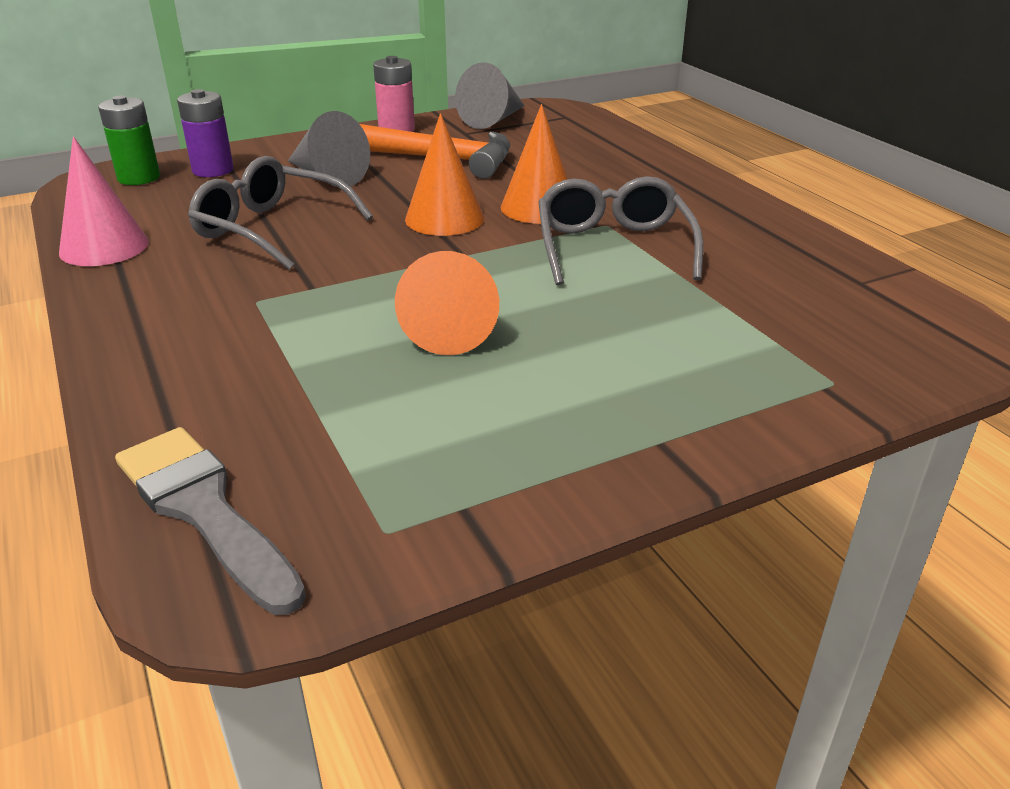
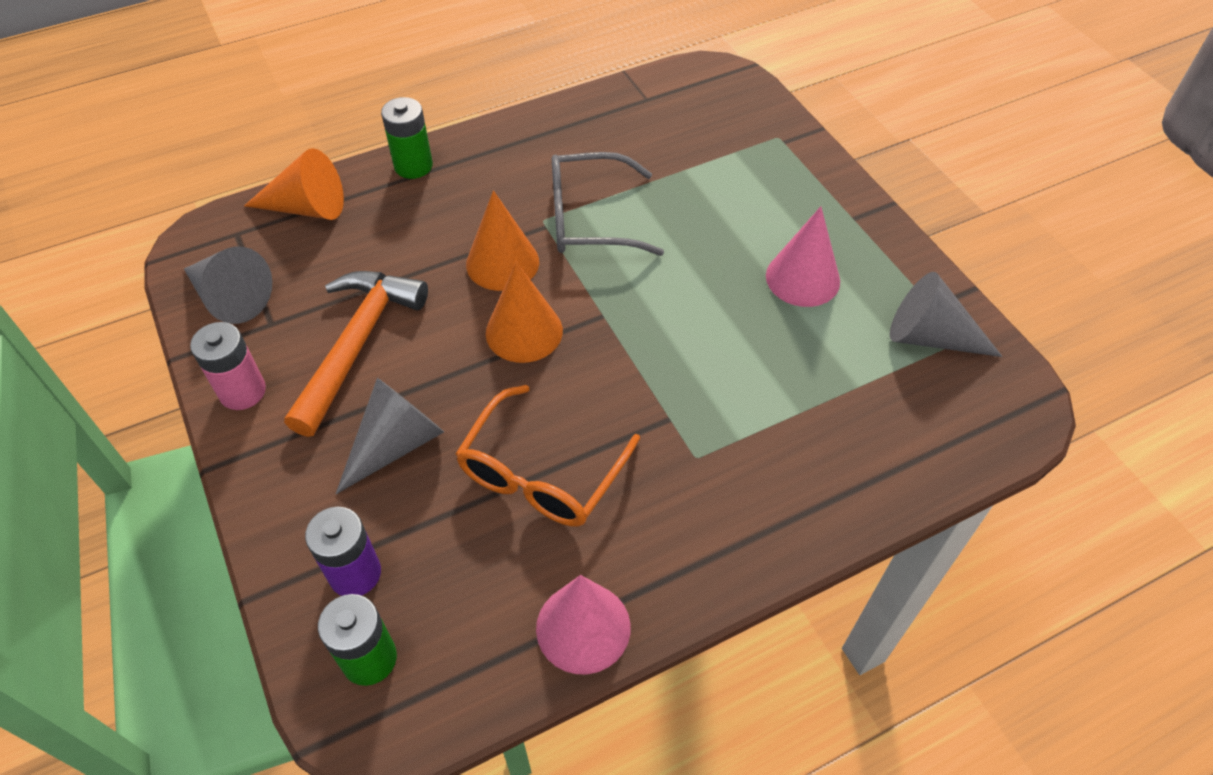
camera: 90 degrees left, 20 degrees up
(204, 510) = (968, 430): grey brush -> none
(271, 229) = (541, 474): grey glasses -> orange glasses
(396, 494) = (929, 337): none -> grey cone
(451, 328) = (732, 318): orange cone -> orange cone (307, 208)
(522, 384) = (802, 278): none -> pink cone
(671, 167) = (413, 166): none -> green battery

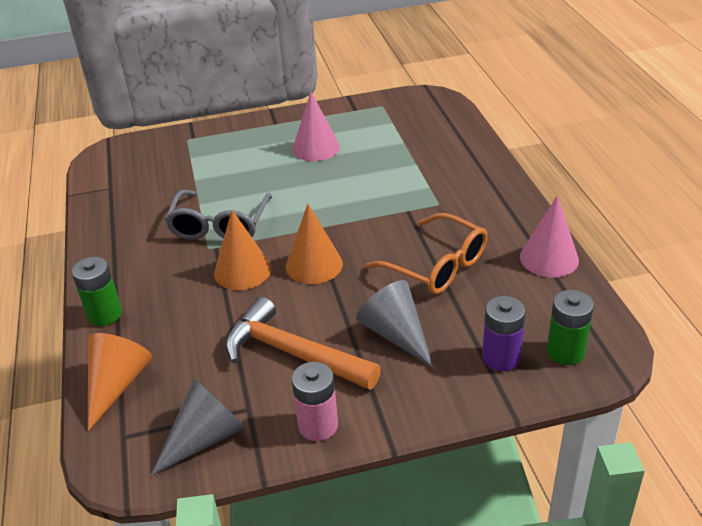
camera: 75 degrees left, 15 degrees down
(929, 337) = (377, 114): grey cone -> none

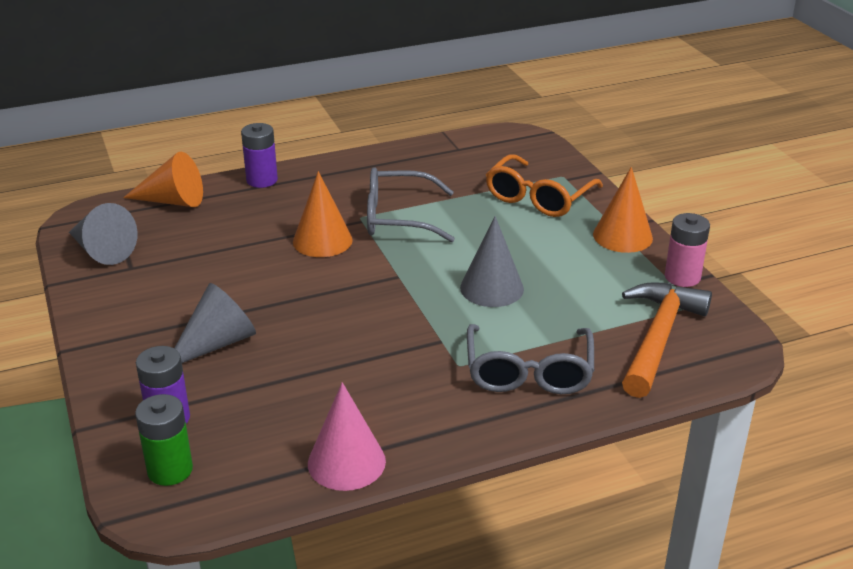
camera: 80 degrees right, 5 degrees down
(105, 314) = (262, 180): green battery -> purple battery
(293, 353) = (197, 283): orange hammer -> orange hammer (658, 338)
(314, 265) = (332, 282): orange cone -> orange cone (622, 236)
(316, 148) = (567, 261): pink cone -> none
(318, 425) = (100, 306): pink battery -> pink battery (682, 277)
(343, 183) = (492, 288): none -> grey cone
(437, 266) = (330, 368): orange glasses -> orange glasses (538, 198)
(450, 175) = (528, 372): none -> grey glasses

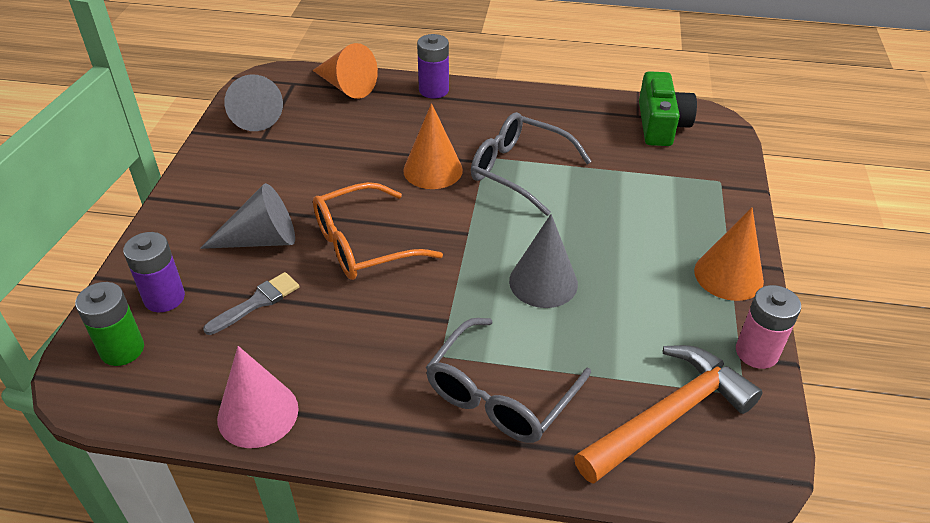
camera: 30 degrees right, 10 degrees up
(262, 389) = (257, 302): none -> grey brush
(483, 150) = (661, 124): none -> green camera
(538, 198) = (673, 197): orange glasses -> orange glasses (363, 245)

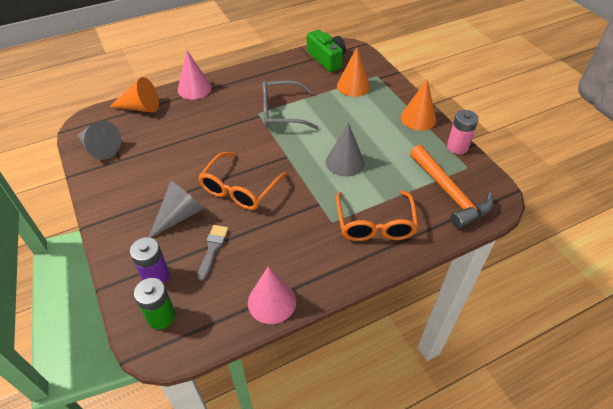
camera: 35 degrees left, 5 degrees up
(433, 170) = (237, 132): orange cone -> orange cone (353, 86)
(434, 90) = (194, 89): purple battery -> pink cone
(500, 395) = (375, 224): grey glasses -> orange glasses
(668, 416) = (449, 193): orange hammer -> orange hammer turned 135 degrees clockwise

